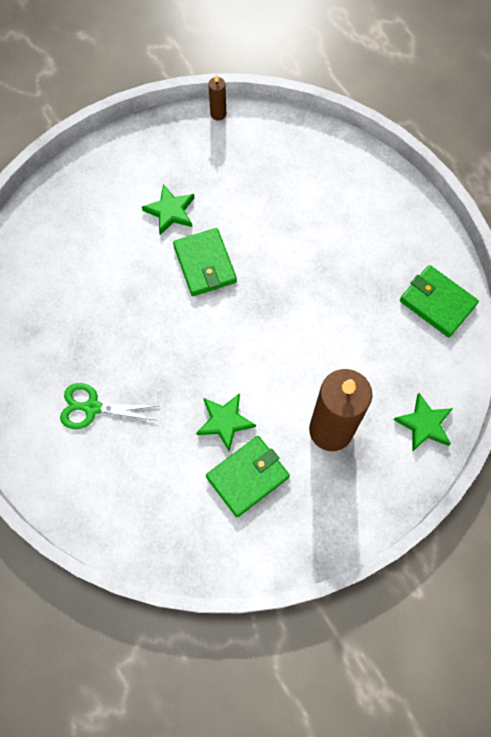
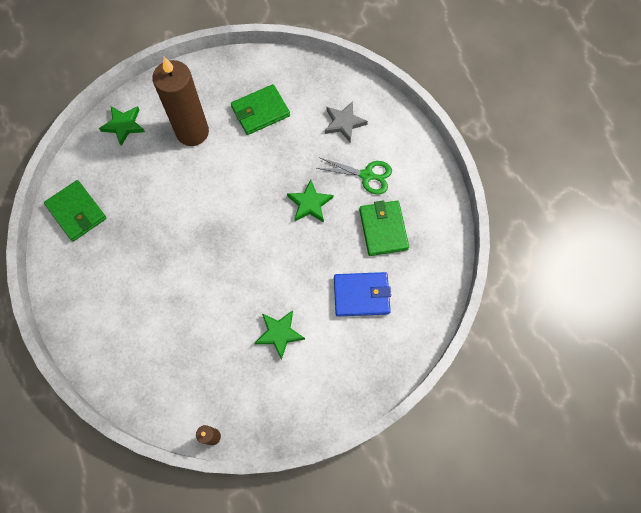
camera: 170 degrees left, 0 degrees up
(85, 263) = (361, 295): none -> blue wallet
(130, 479) = (344, 123): none -> grey star
(205, 264) = (258, 277): green wallet -> green wallet (383, 229)
(225, 421) = (268, 150): green star -> green star (310, 204)

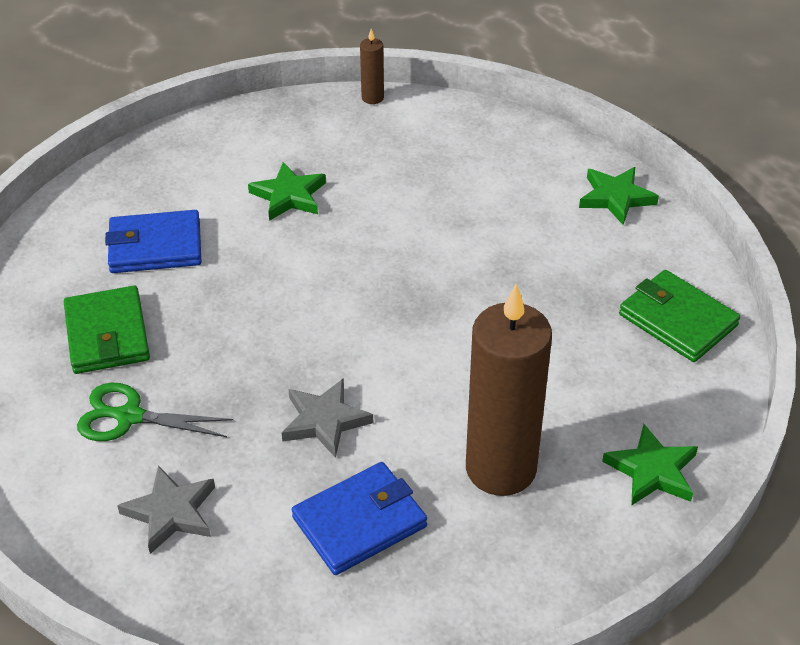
camera: 175 degrees right, 25 degrees down
(260, 111) = (359, 522): green wallet -> blue wallet
(271, 165) = (325, 420): none -> grey star
(310, 204) = (244, 363): green star -> green star (615, 197)

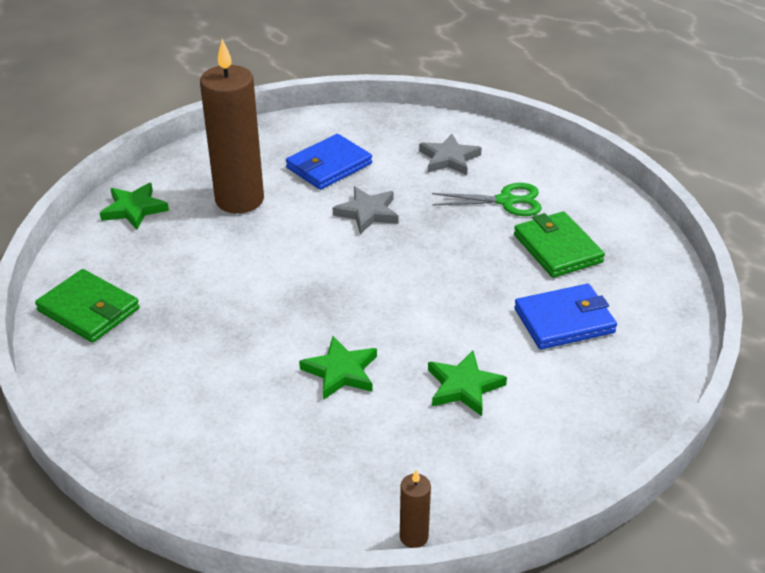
camera: 170 degrees right, 5 degrees down
(615, 197) = (122, 426): green star -> green star (341, 371)

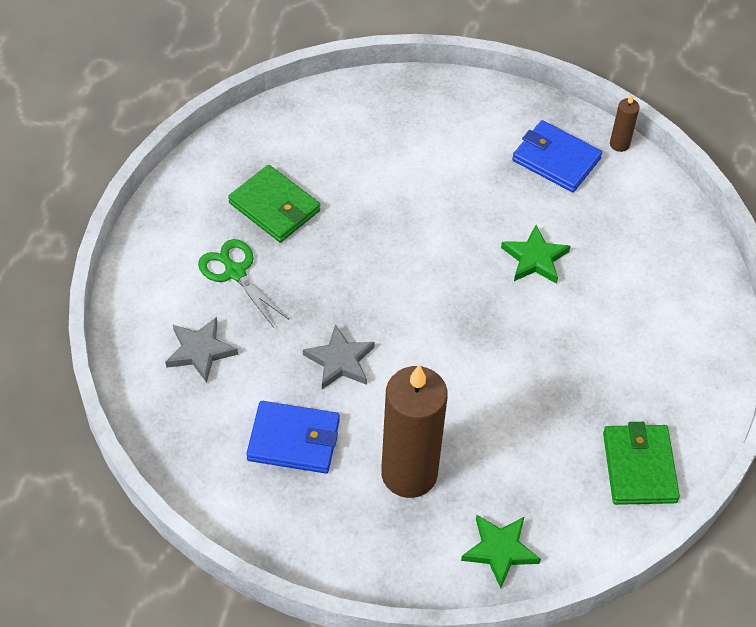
camera: 130 degrees left, 15 degrees up
(463, 386) = (481, 184): green star -> none
(557, 248) = (274, 207): green wallet -> green wallet turned 75 degrees counterclockwise
(564, 321) = (361, 164): blue wallet -> blue wallet (556, 159)

